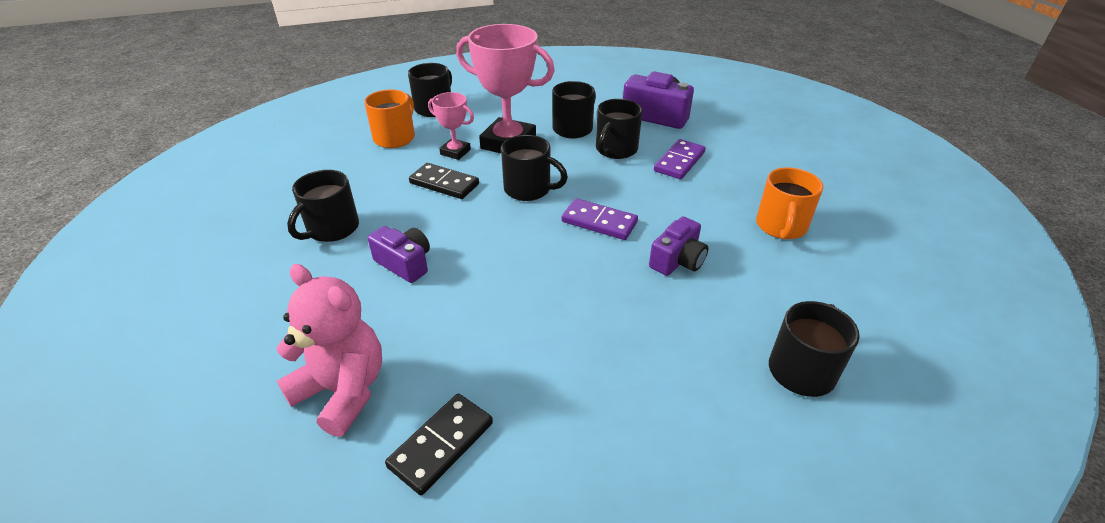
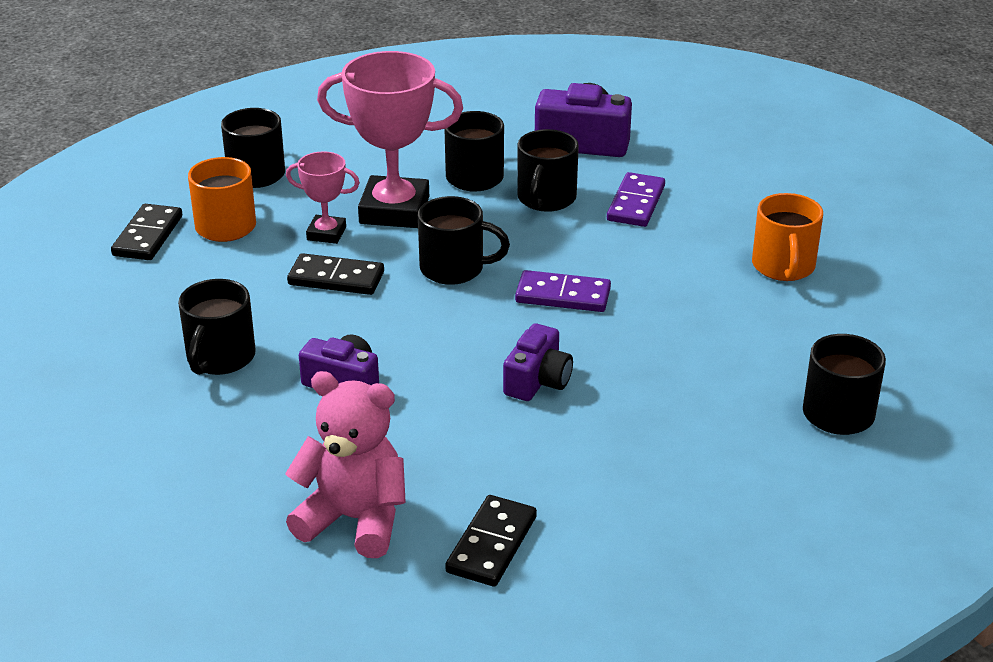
camera: 15 degrees left, 5 degrees down
(343, 137) = (148, 236): none -> black domino
(677, 260) = (674, 325): purple camera -> purple camera (538, 381)

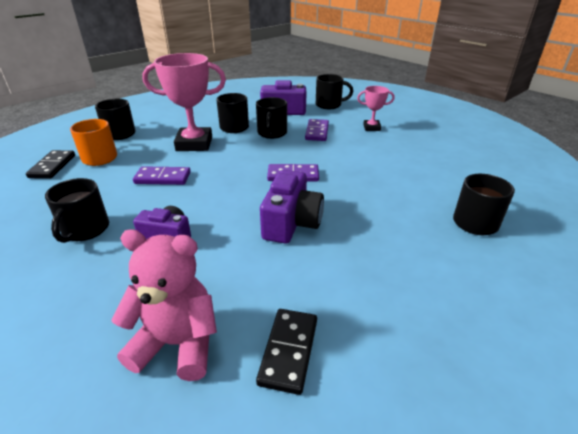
camera: 10 degrees left, 0 degrees up
(326, 233) = (157, 157): pink trophy -> pink trophy (371, 128)
(336, 278) = (163, 178): black domino -> purple domino
(454, 269) = (230, 167): black mug -> black mug (329, 105)
(538, 381) = (291, 222): purple camera -> purple camera, size x1.52
(783, 267) = (401, 152): orange mug -> none

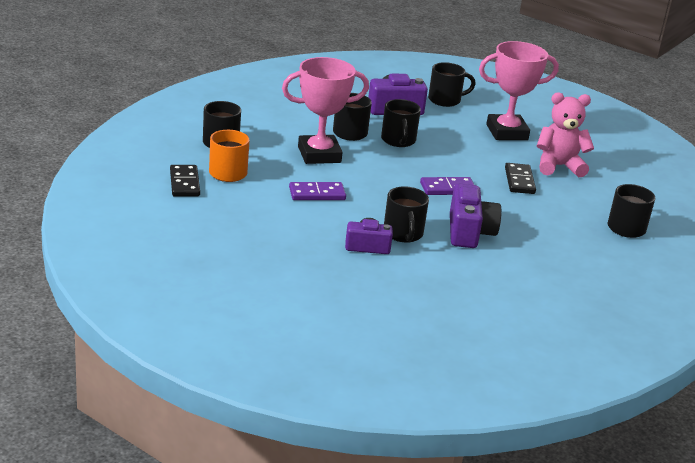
camera: 15 degrees left, 5 degrees down
(85, 230) = (287, 243): black mug -> black mug (403, 234)
(177, 343) = (431, 311): pink teddy bear -> pink teddy bear (558, 166)
(288, 351) = (510, 312): black domino -> black domino (519, 181)
(317, 132) = (448, 138): purple domino -> none
(371, 128) = (507, 132): pink trophy -> pink trophy, size x1.94

